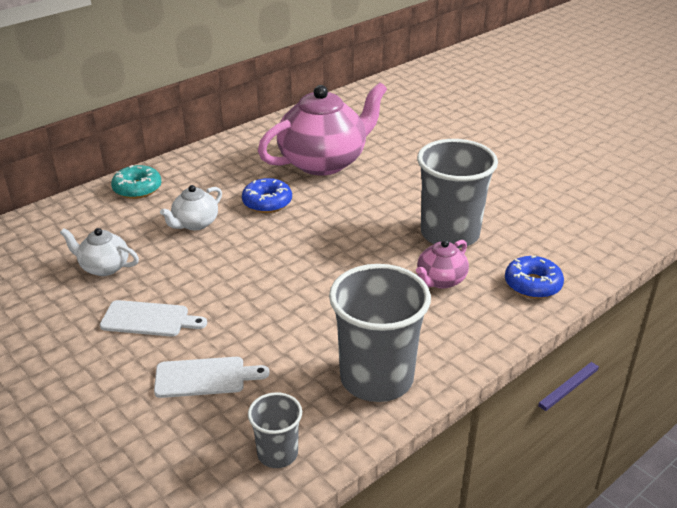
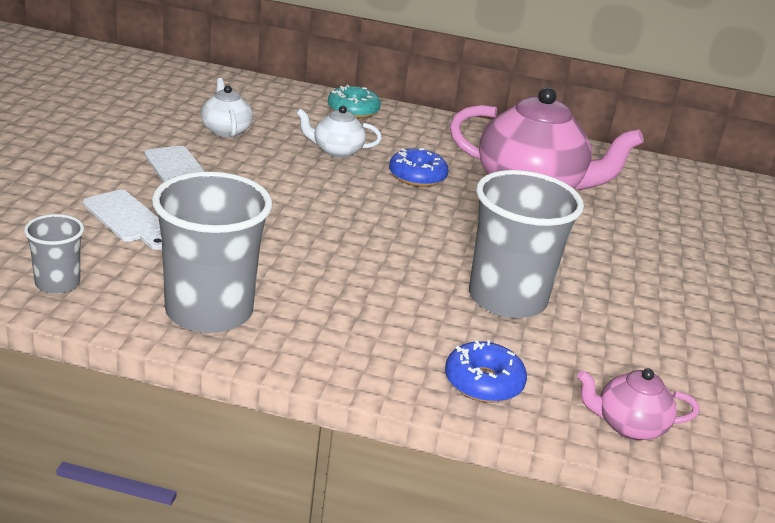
camera: 50 degrees right, 5 degrees down
(440, 280) = (413, 313): pink teapot -> pink teapot (628, 425)

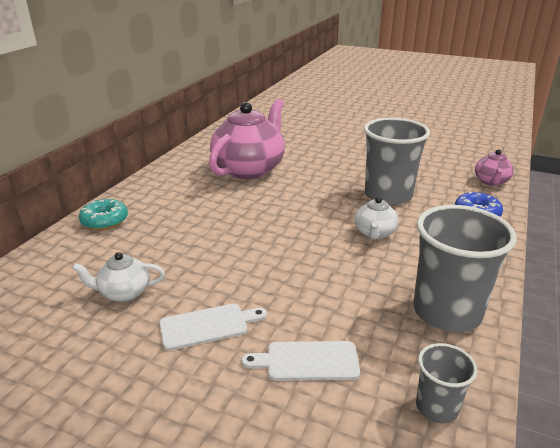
camera: 75 degrees left, 0 degrees up
(127, 218) = (307, 361): white cutting board -> white cutting board turned 150 degrees counterclockwise
(336, 151) = (182, 235): white teapot -> white teapot (374, 233)
(417, 176) = (230, 205): blue donut -> none

